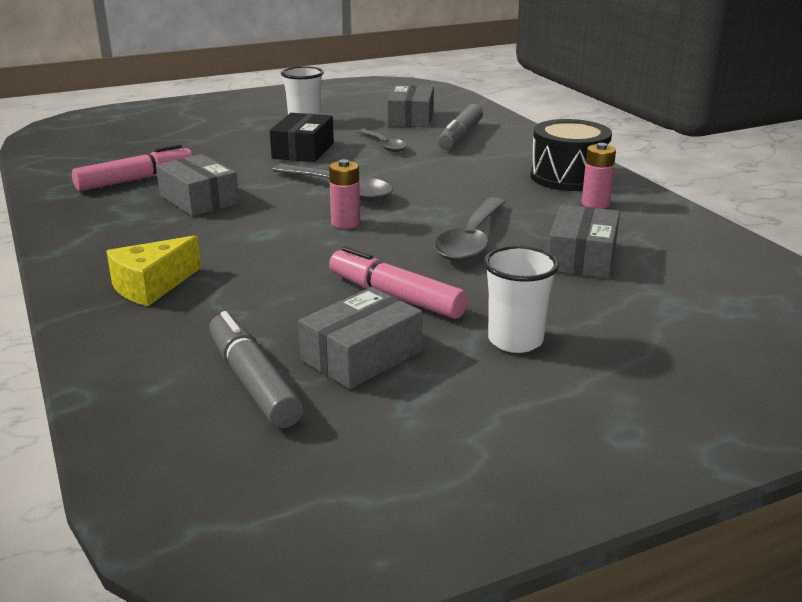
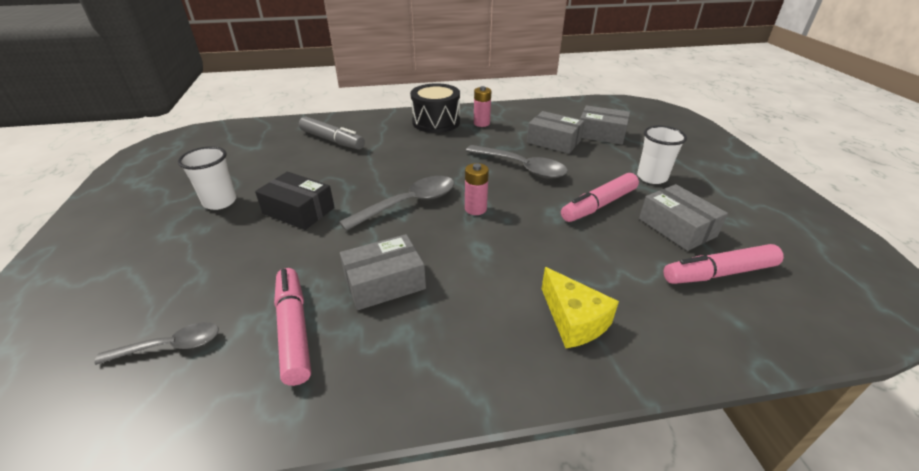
camera: 75 degrees left, 10 degrees up
(253, 382) = (719, 273): grey marker -> pink marker
(384, 145) = (322, 171): grey spoon -> grey spoon (171, 346)
(411, 118) = (268, 151): grey box -> grey box (601, 134)

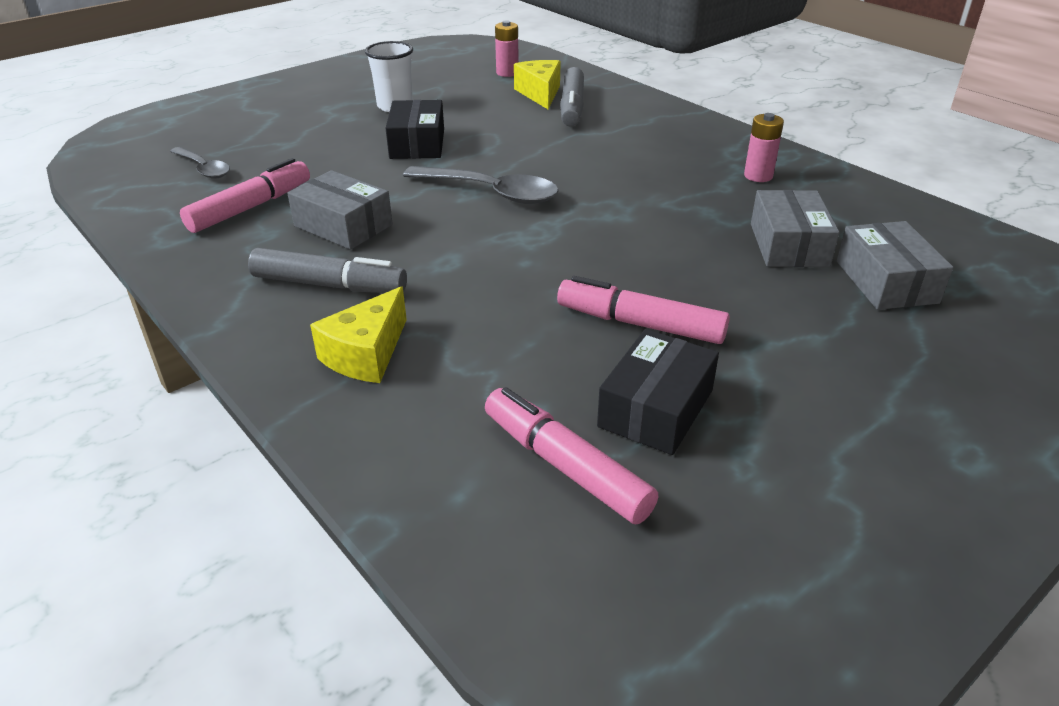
camera: 60 degrees right, 0 degrees up
(296, 143) = (540, 93): none -> yellow cheese
(436, 122) = (711, 146): black drum -> none
(468, 314) = (329, 285): none -> grey marker
(475, 209) = (525, 235): pink battery -> pink battery (507, 73)
(521, 167) = (669, 239): grey spoon -> none
(652, 177) = (793, 360): white cup -> none
(677, 227) = (656, 408): grey box -> black box

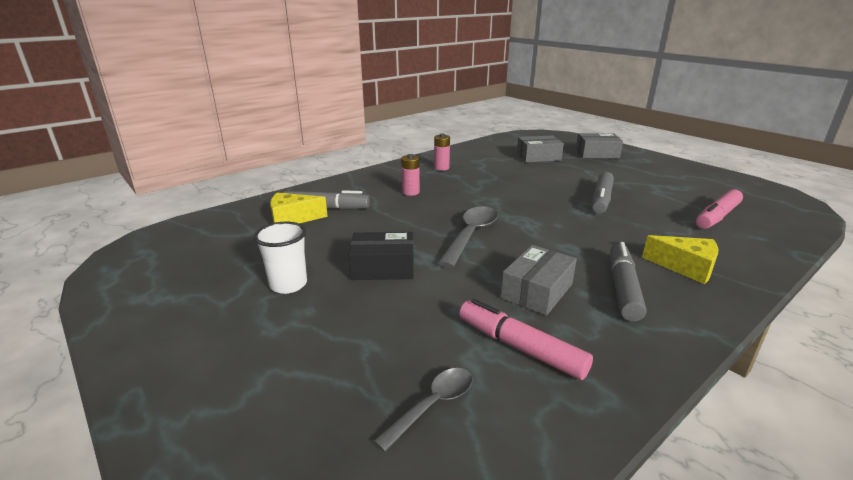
camera: 90 degrees left, 10 degrees down
(507, 73) = (234, 232): pink battery -> pink battery (410, 192)
(640, 324) = (601, 199): pink marker -> grey marker
(656, 408) = (662, 199): black box -> none
(788, 245) = (513, 168): grey box -> grey box (597, 154)

